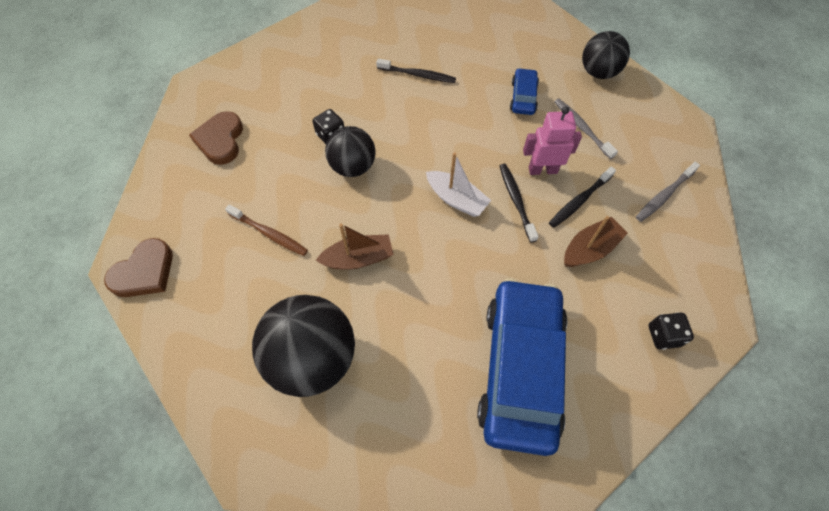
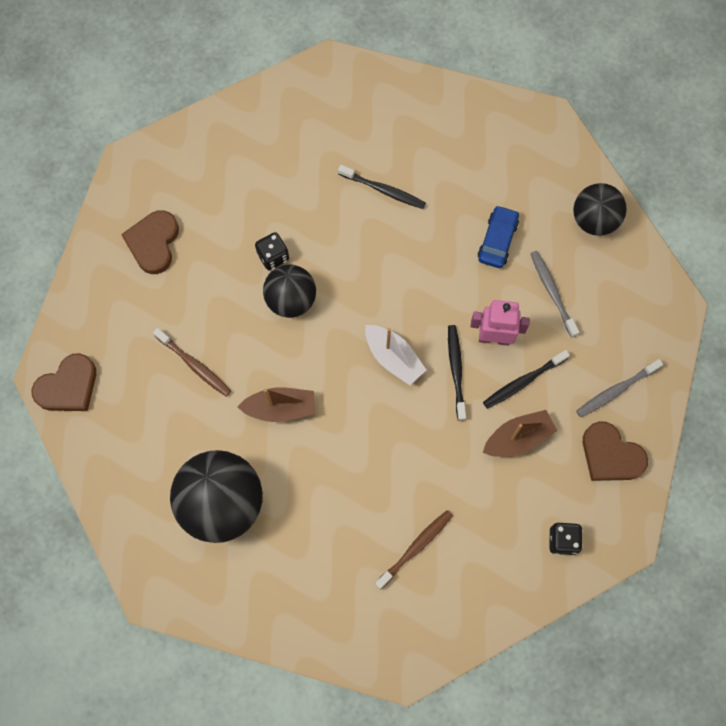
camera: 10 degrees right, 10 degrees up
(520, 369) = (415, 548): blue car -> brown toothbrush
(680, 250) = (610, 455): none -> brown heart

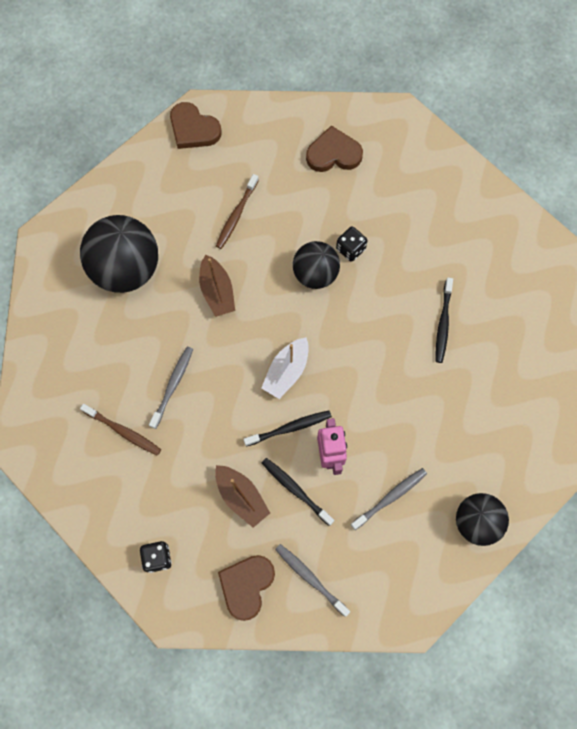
camera: 75 degrees right, 0 degrees up
(377, 482) = (172, 386): none -> grey toothbrush
(497, 240) = (426, 436): blue car -> none

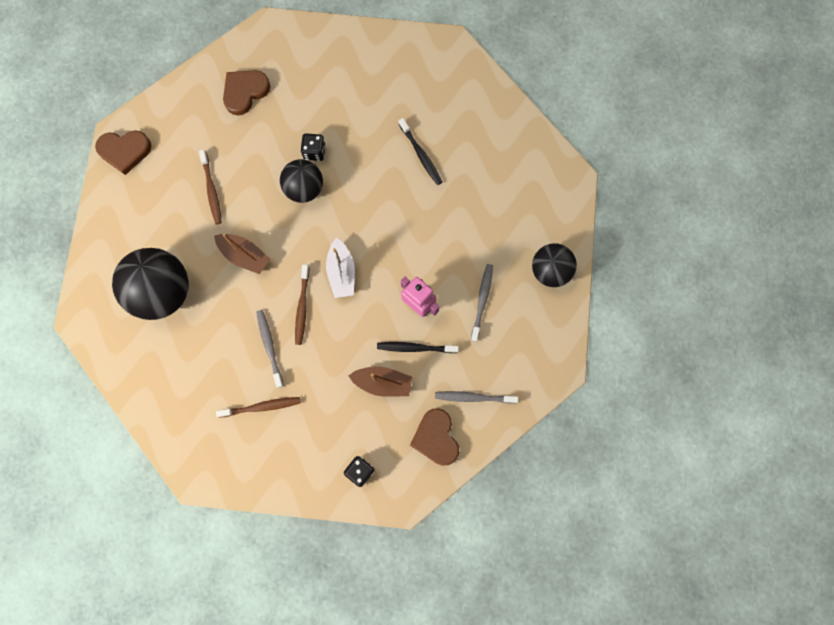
camera: 40 degrees left, 5 degrees up
(228, 374) = (302, 307): none -> brown toothbrush
(289, 428) = (376, 309): black toothbrush -> none

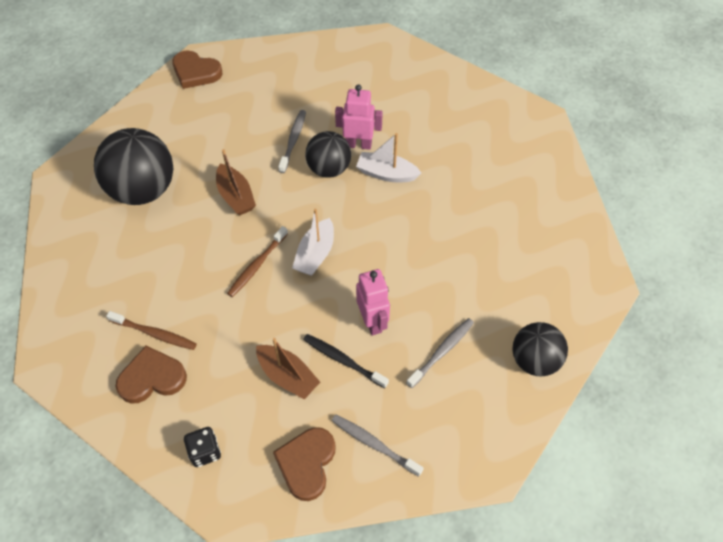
camera: 30 degrees right, 20 degrees down
(211, 190) = (245, 132): brown toothbrush -> none
(245, 92) = (328, 74): brown heart -> brown heart (152, 378)
(270, 347) = (201, 284): grey toothbrush -> grey toothbrush (293, 141)
(314, 152) = (358, 144): black dice -> pink robot
(354, 168) = (386, 174): none -> white boat
(421, 154) = (459, 192): black toothbrush -> none

